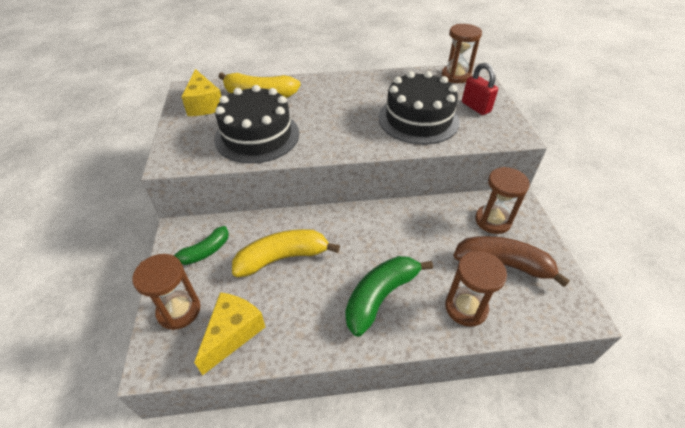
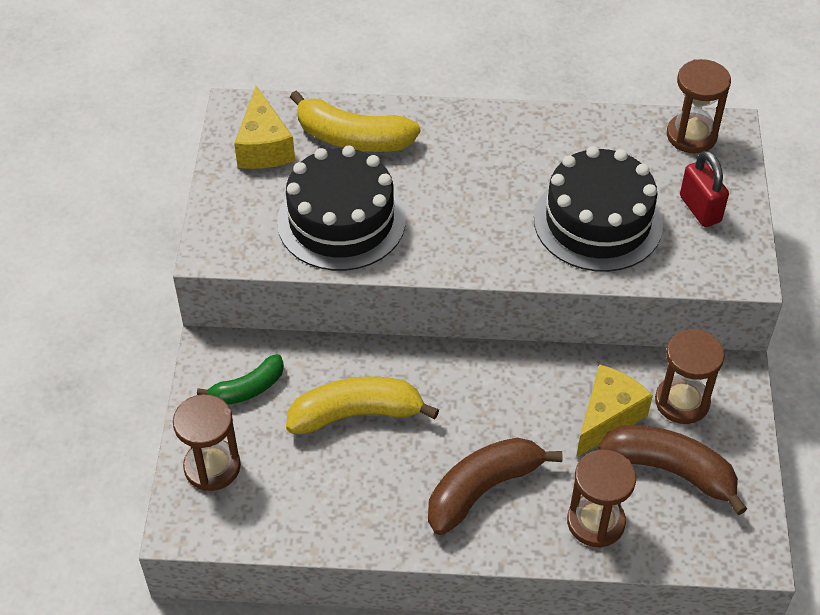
camera: 10 degrees right, 5 degrees up
(233, 333) = (280, 507): yellow cheese -> yellow cheese (607, 417)
(380, 296) = (483, 489): green banana -> brown banana

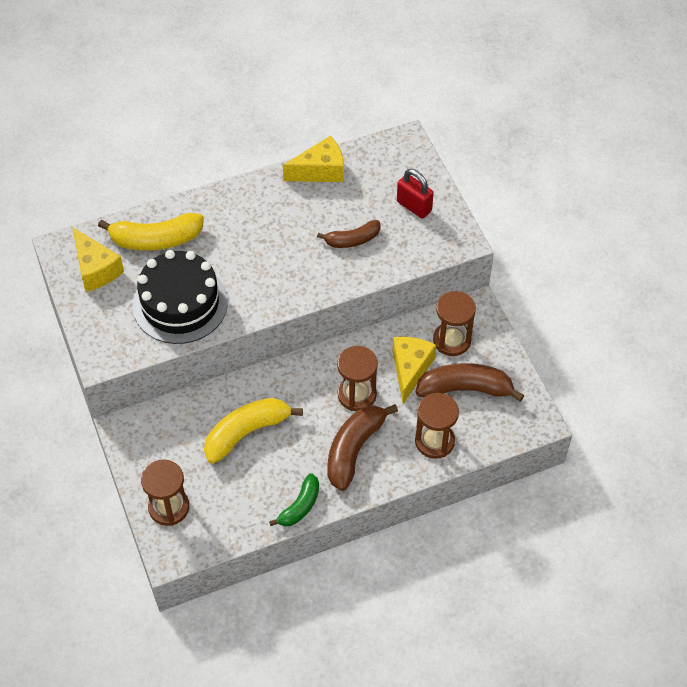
camera: 25 degrees left, 5 degrees up
(247, 389) = (163, 445): green banana -> green banana (300, 506)
(598, 128) = (320, 171): none -> yellow cheese
(598, 221) = (352, 240): black cake -> brown banana
(691, 135) = (384, 154): brown hourglass -> brown hourglass (357, 395)

